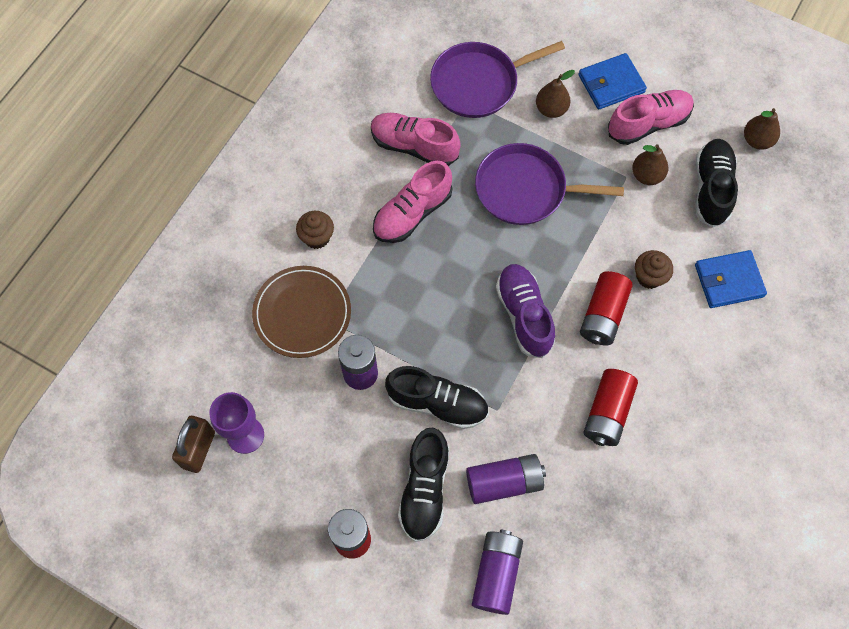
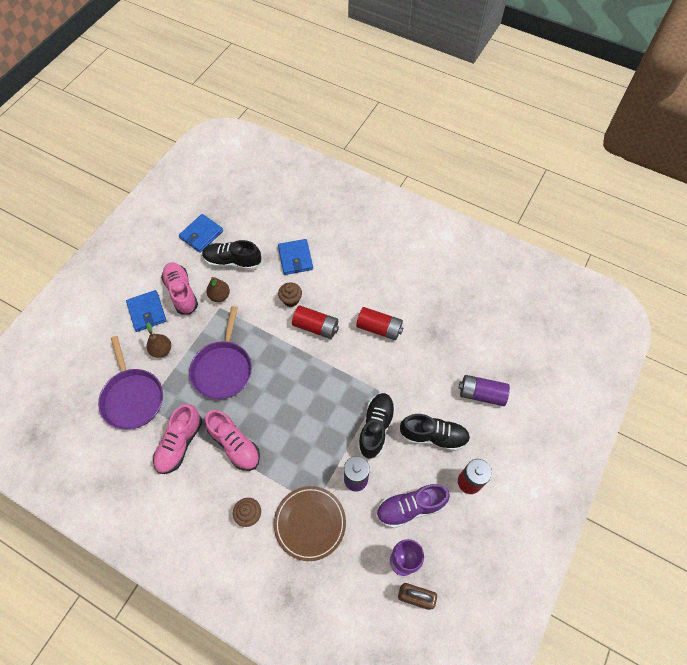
camera: 90 degrees left, 5 degrees down
(504, 482) = (425, 388): purple battery -> none
(524, 315) = (315, 373): purple shoe -> purple shoe (410, 507)
(757, 140) = (201, 234): brown pear -> blue wallet

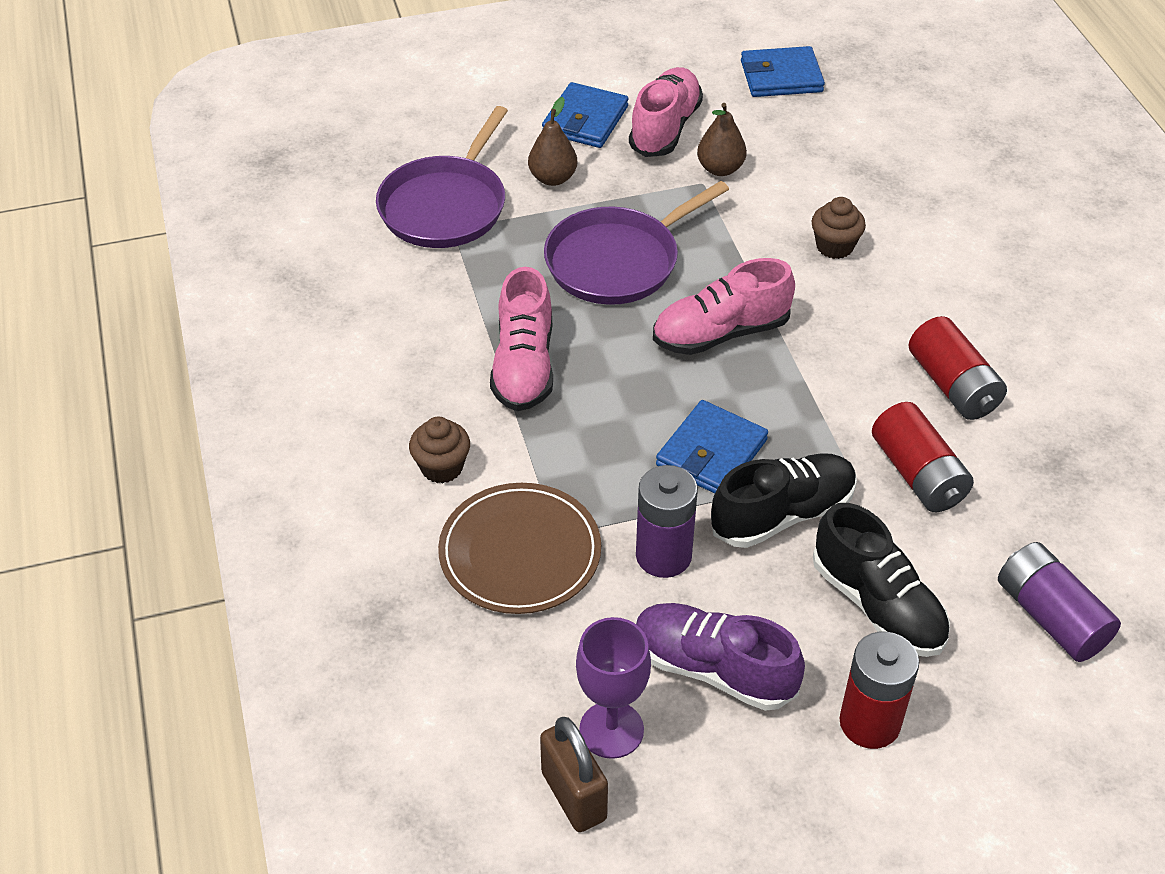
camera: 45 degrees right, 15 degrees down
(179, 443) = (446, 306): pink shoe -> pink shoe (720, 333)
(232, 261) = (793, 139): black shoe -> none
(295, 258) = (907, 198): blue wallet -> blue wallet (711, 453)
(316, 327) = (836, 309): red battery -> red battery (917, 474)

